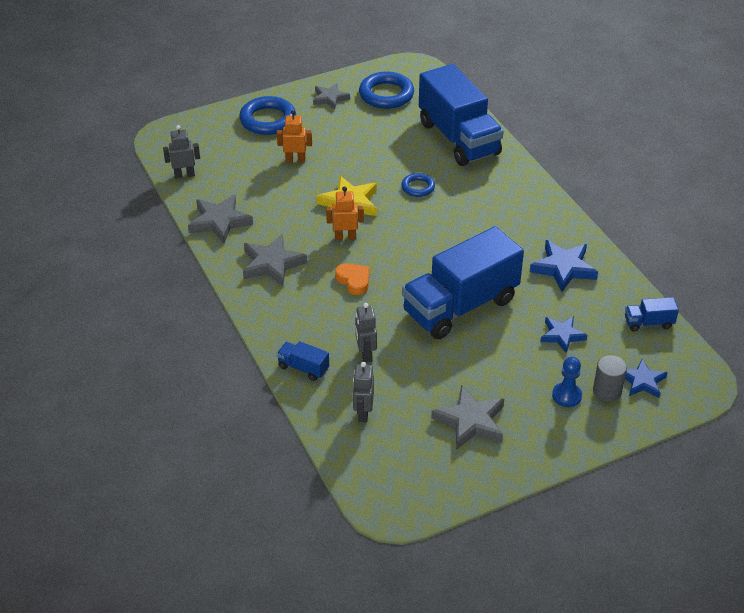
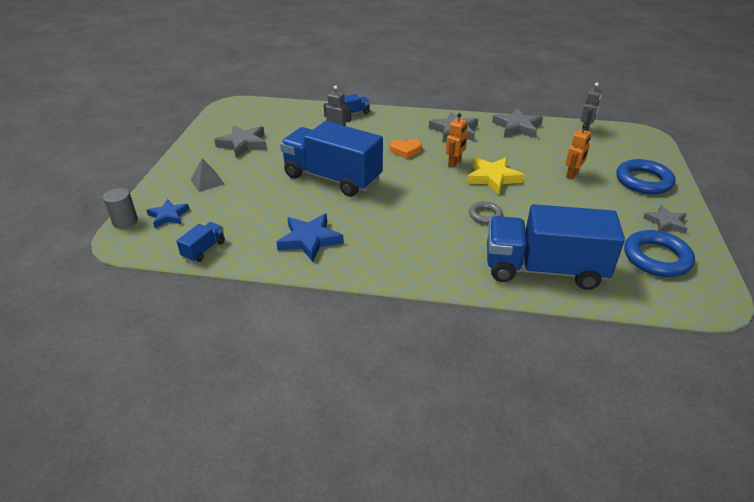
camera: 125 degrees right, 5 degrees down
(363, 413) = (297, 118): grey robot -> none
(418, 187) = (485, 215): blue ring -> grey ring
(460, 306) = (332, 178): blue truck -> blue truck turned 60 degrees counterclockwise
(562, 335) = (251, 204): blue star -> none
(566, 396) = (207, 181): blue pawn -> grey pyramid
(607, 391) = (186, 198): grey cylinder -> grey cylinder (125, 221)

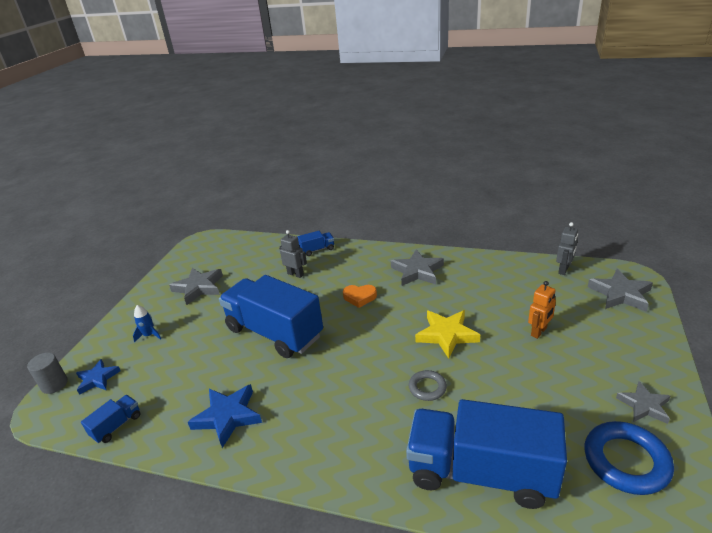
camera: 10 degrees right, 5 degrees down
(207, 181) = (149, 335): grey pyramid -> blue rocket
(454, 163) = (408, 314): orange robot -> none
(517, 127) = (487, 266): grey star -> grey star (620, 294)
(643, 181) = (623, 342): blue ring -> none

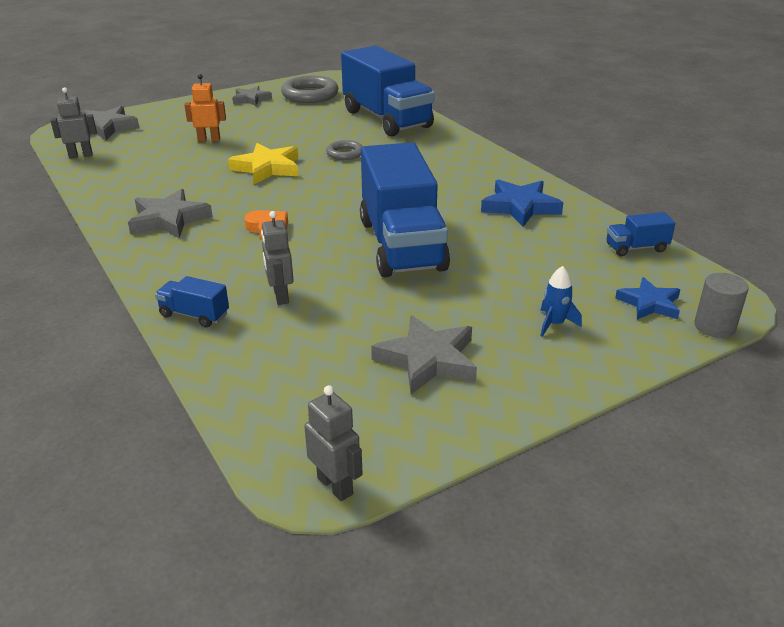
camera: 140 degrees left, 0 degrees up
(194, 243) = (335, 486): none -> grey robot
(626, 461) = (310, 95): blue ring -> grey ring

